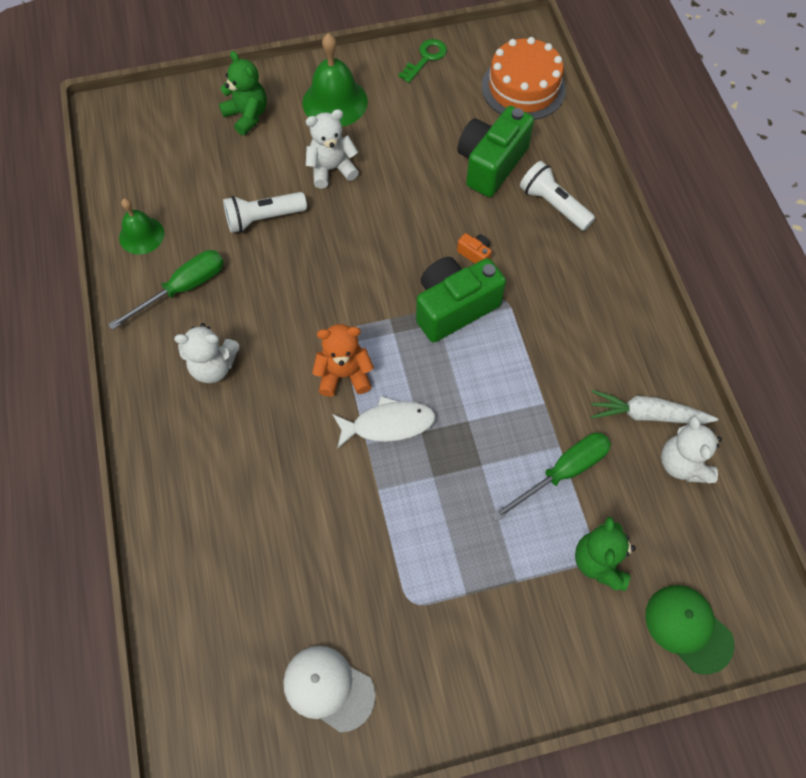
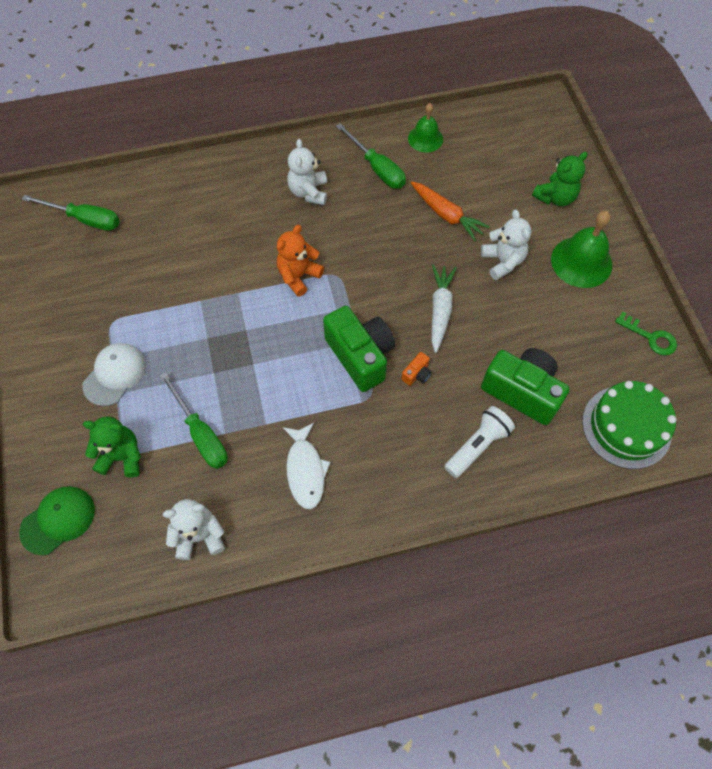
camera: 90 degrees right, 0 degrees up
(233, 668) = (85, 219): none -> green screwdriver
(263, 218) = (446, 215): white flashlight -> orange carrot
(328, 688) = (62, 273): white cap -> white cap (115, 375)
(344, 375) = (298, 276): orange teddy bear -> orange teddy bear turned 135 degrees counterclockwise
(388, 424) = (253, 307): white fish -> white fish (305, 470)
(523, 88) = (626, 427): orange cake -> green cake
(647, 414) = (249, 510): white carrot -> white carrot (440, 310)

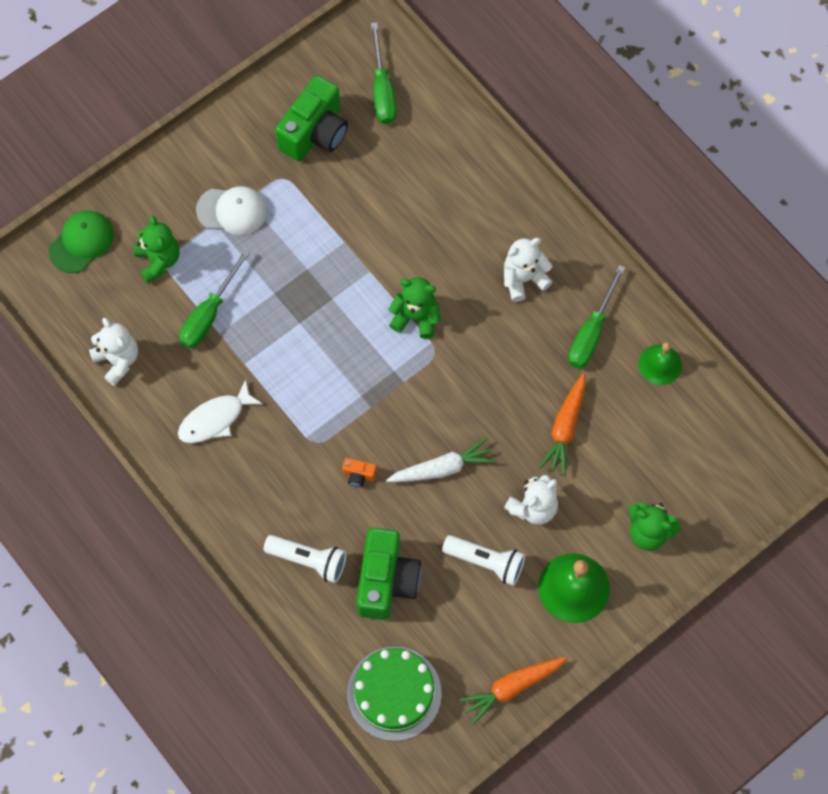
camera: 65 degrees right, 5 degrees up
(58, 520) = (81, 242): green cap -> green cap turned 75 degrees counterclockwise
(298, 276) = (416, 317): orange teddy bear -> green teddy bear
(360, 356) = (354, 415): green camera -> green camera (315, 132)
(535, 312) = (486, 562): none -> white flashlight
(650, 337) = (512, 687): green key -> orange carrot

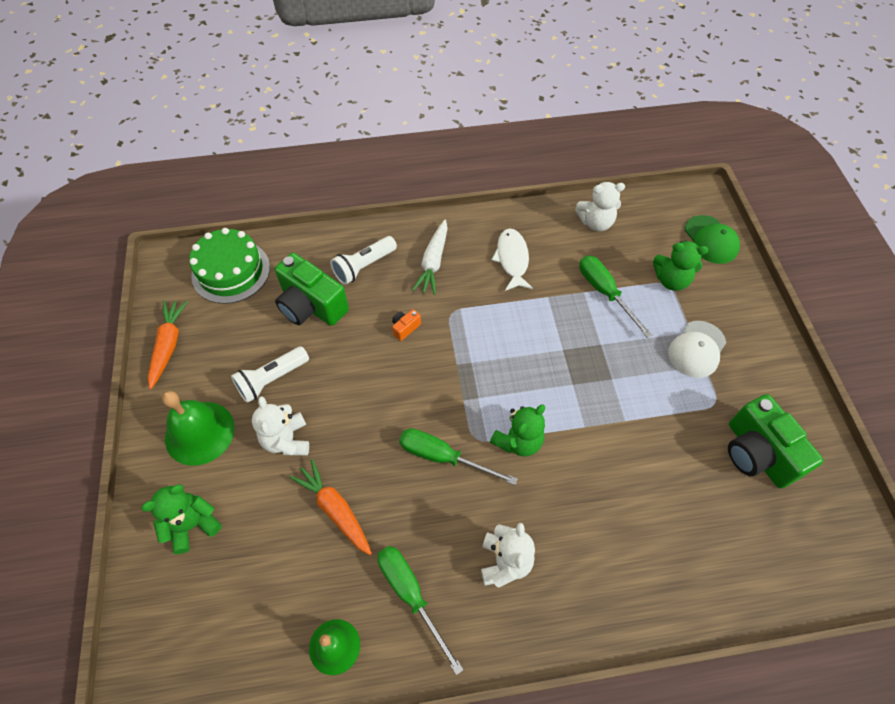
camera: 120 degrees right, 10 degrees down
(382, 90) = (788, 542): green screwdriver -> green screwdriver (443, 457)
(442, 468) = (369, 389): white carrot -> white carrot (433, 262)

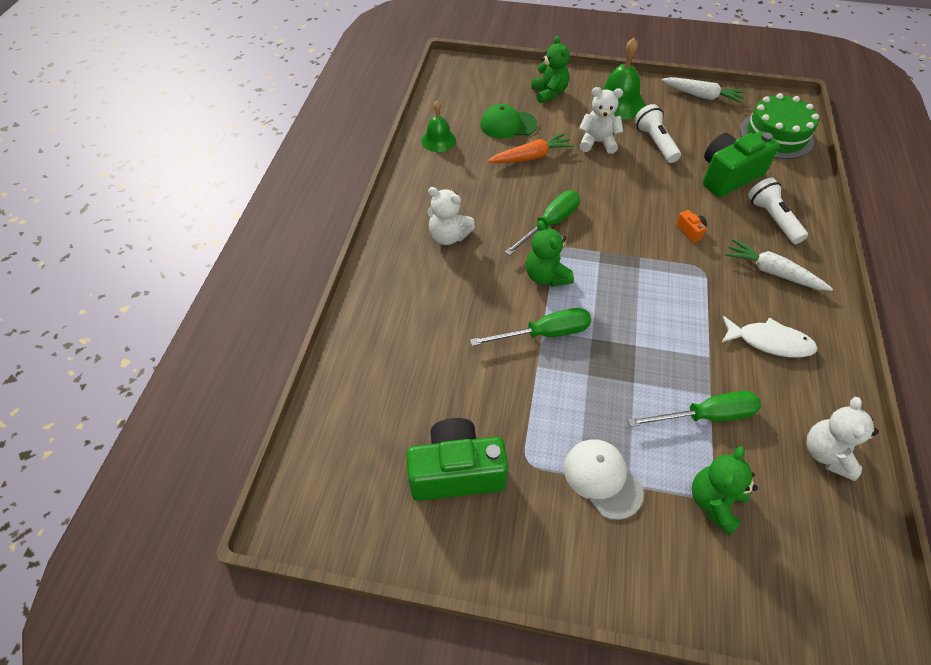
camera: 110 degrees right, 5 degrees down
(168, 345) = (702, 96): orange carrot -> white carrot
(411, 595) = (451, 181): green screwdriver -> green screwdriver (544, 333)
(711, 240) = (783, 598): green cap -> green cap (508, 125)

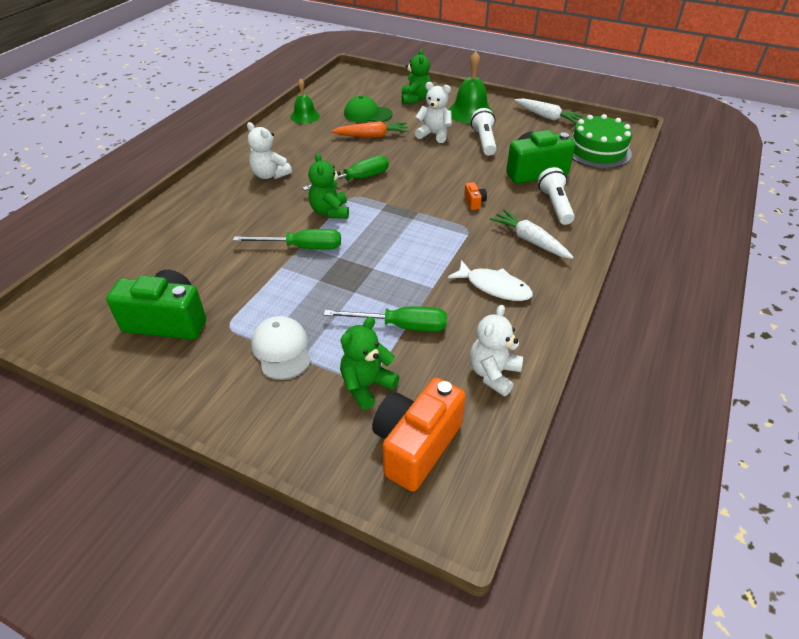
camera: 15 degrees right, 10 degrees down
(801, 563) = (416, 445): none -> orange camera

